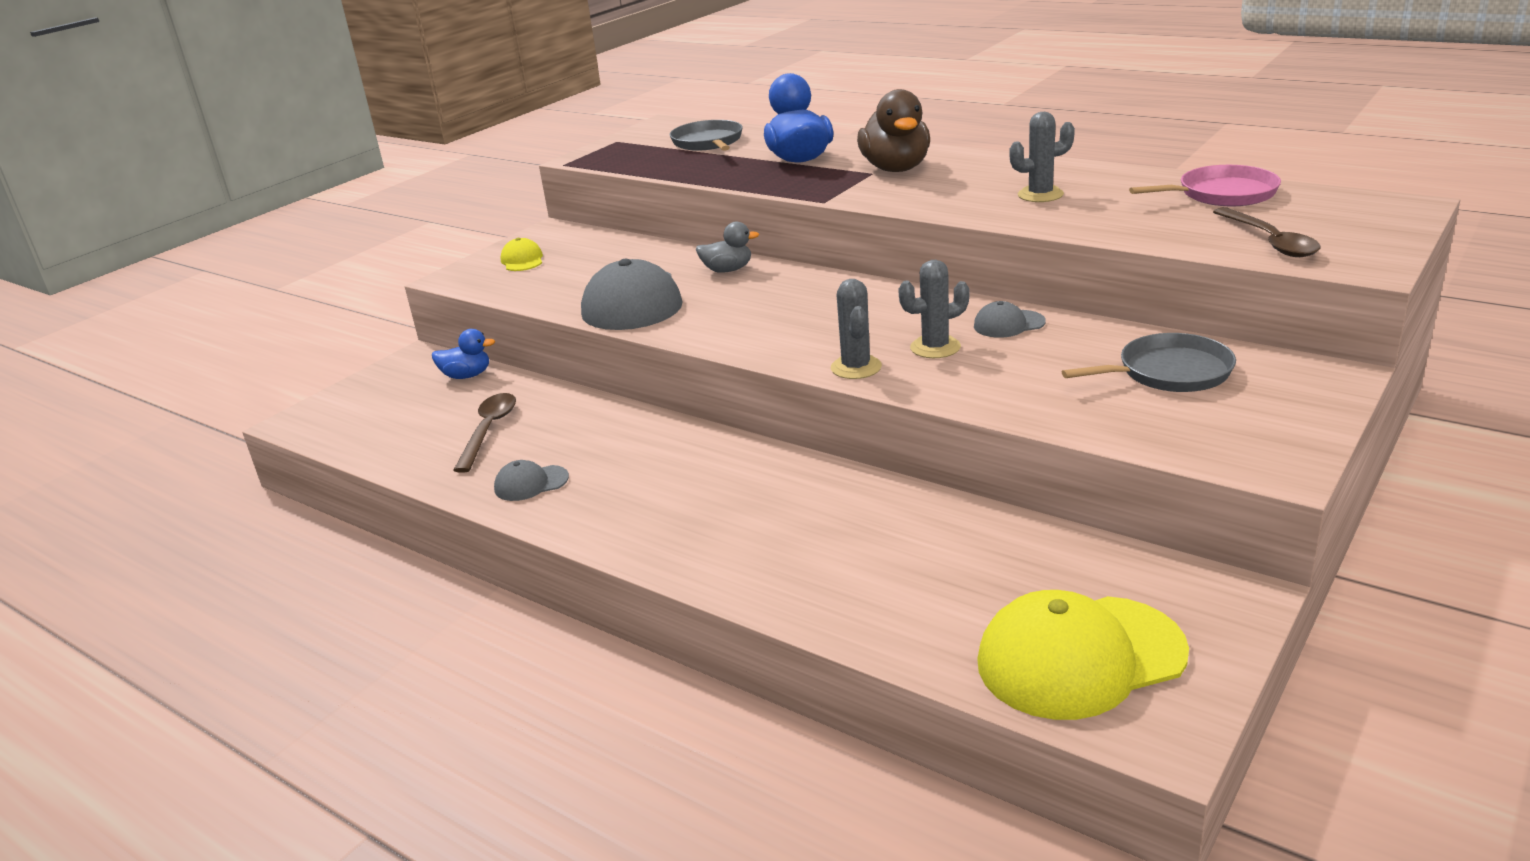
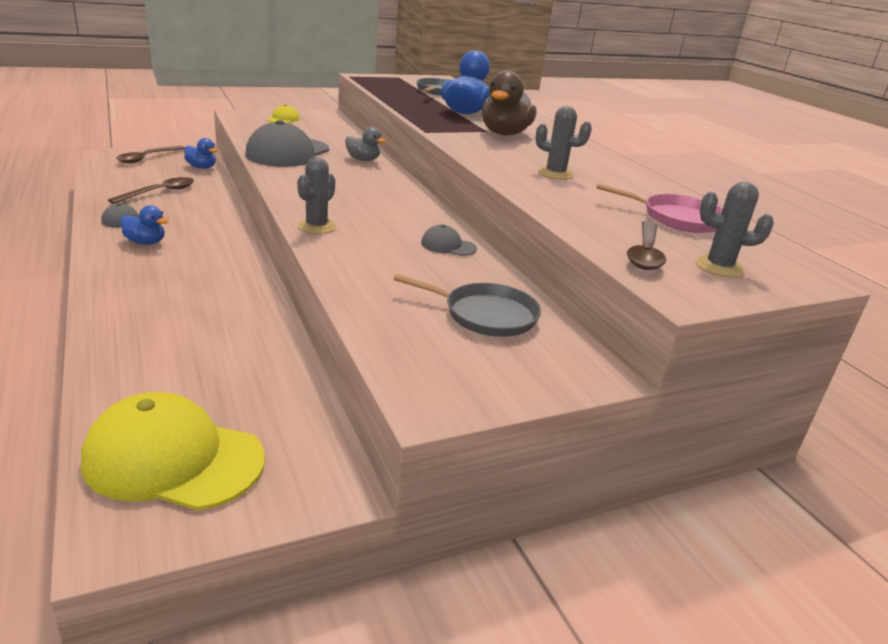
camera: 25 degrees right, 0 degrees up
(371, 397) = (147, 158): none -> brown spoon
(608, 493) = (145, 242): none -> blue duck
(935, 347) = (380, 237): grey cactus -> grey cactus (719, 267)

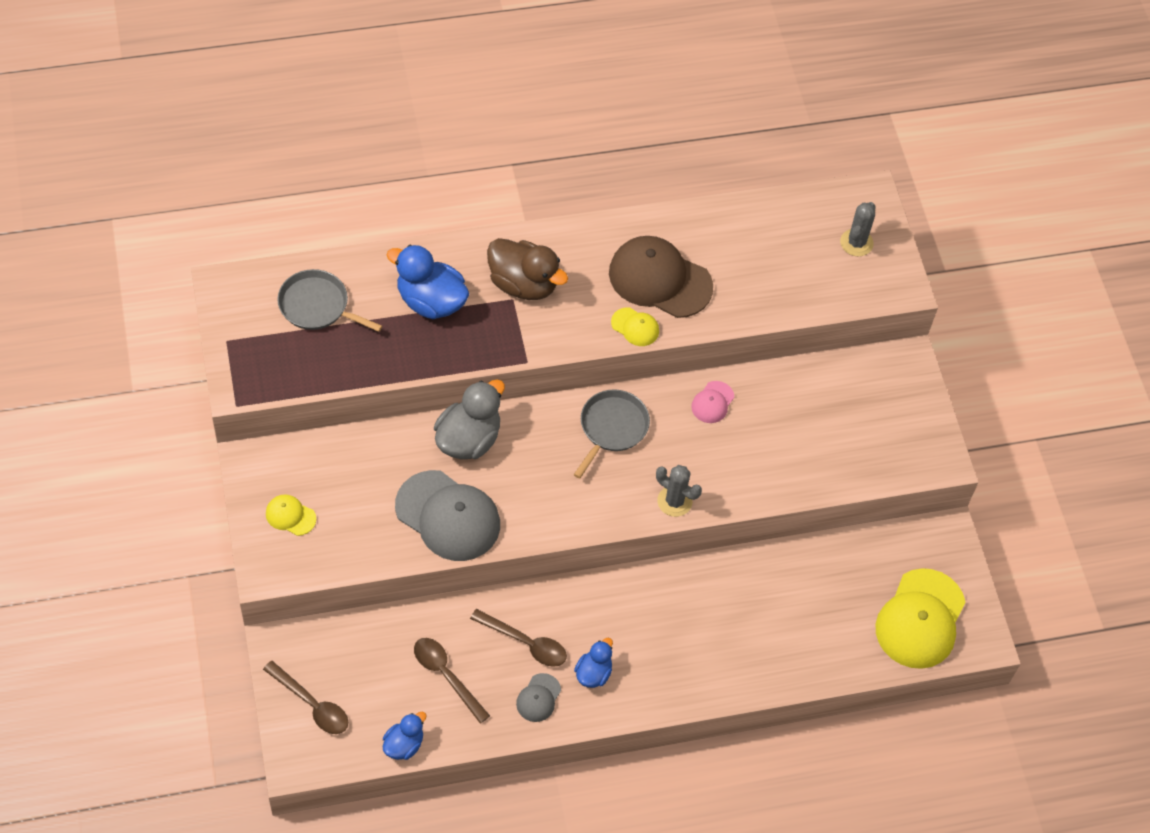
camera: 80 degrees left, 30 degrees up
(201, 167) = (349, 637): blue duck -> blue duck (404, 744)
(363, 160) = (468, 439): grey duck -> grey duck, size x1.75
(448, 246) = (712, 402): grey cap -> pink cap
(485, 315) = (834, 404): grey pan -> grey pan (612, 428)
(490, 164) = (635, 327): none -> yellow cap
(555, 174) = (660, 279): grey cactus -> brown cap
(645, 253) = (836, 280): brown spoon -> brown spoon (525, 643)
(678, 218) = (765, 225): pink pan -> none

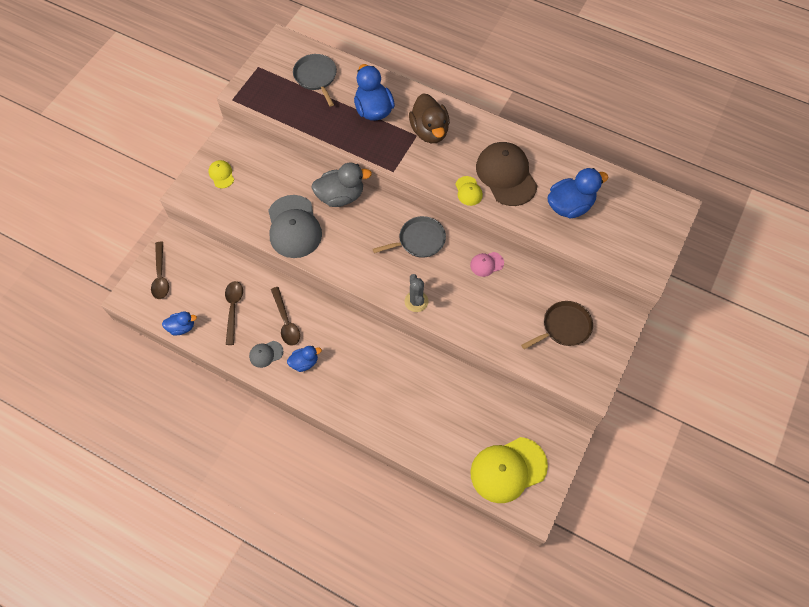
camera: 45 degrees right, 5 degrees up
(760, 269) = (569, 206): none -> blue duck
(856, 243) = (642, 228): grey cactus -> none
(857, 415) = (564, 327): none -> brown pan

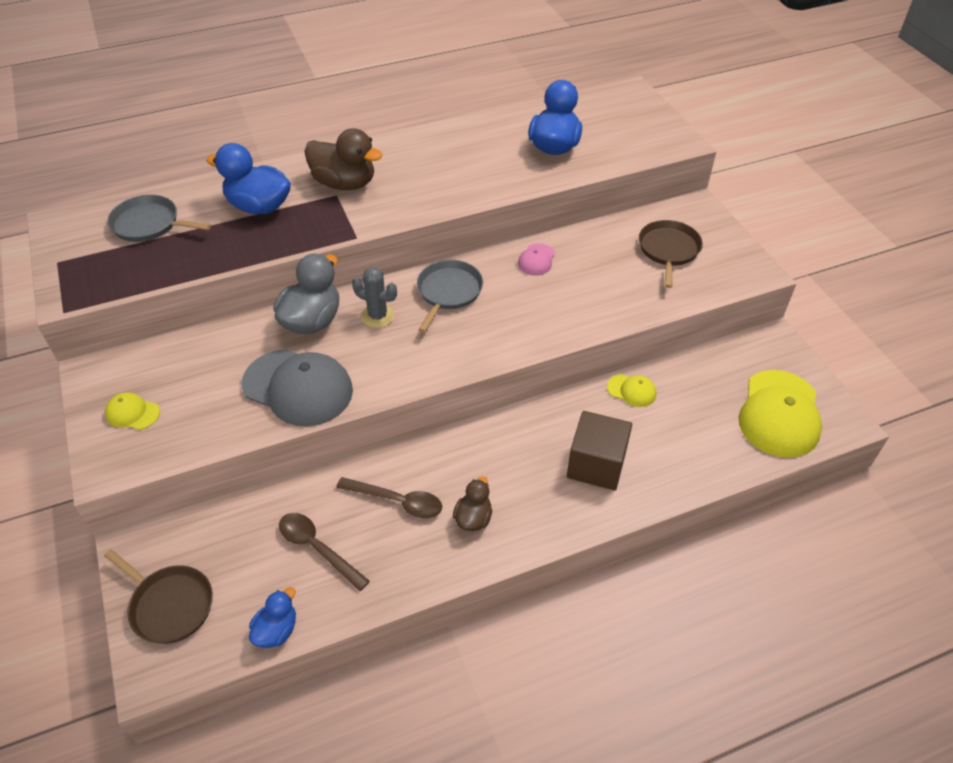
camera: 50 degrees left, 15 degrees down
(161, 276) = (169, 605): brown spoon -> brown pan
(266, 354) = (419, 553): grey cap -> none
(304, 362) = (473, 518): blue duck -> brown duck
(386, 396) = (596, 465): none -> brown cube
(416, 301) = (521, 340): grey cactus -> grey cactus (378, 316)
(468, 191) = (453, 199): yellow cap -> yellow cap (631, 391)
(506, 175) = (468, 164): brown cap -> none

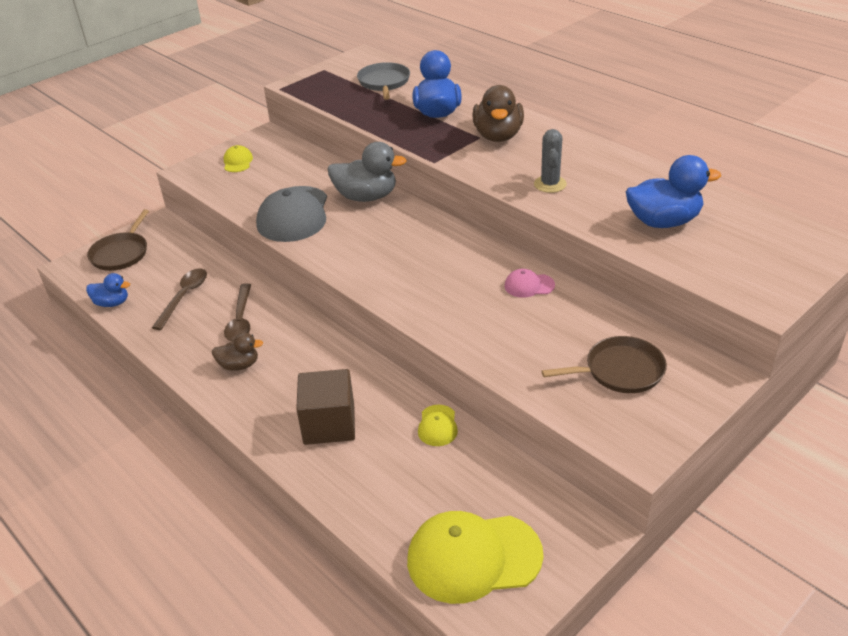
camera: 70 degrees right, 10 degrees down
(378, 316) = (392, 224): grey cactus -> grey cactus (550, 184)
(448, 292) = (446, 249): grey pan -> none

